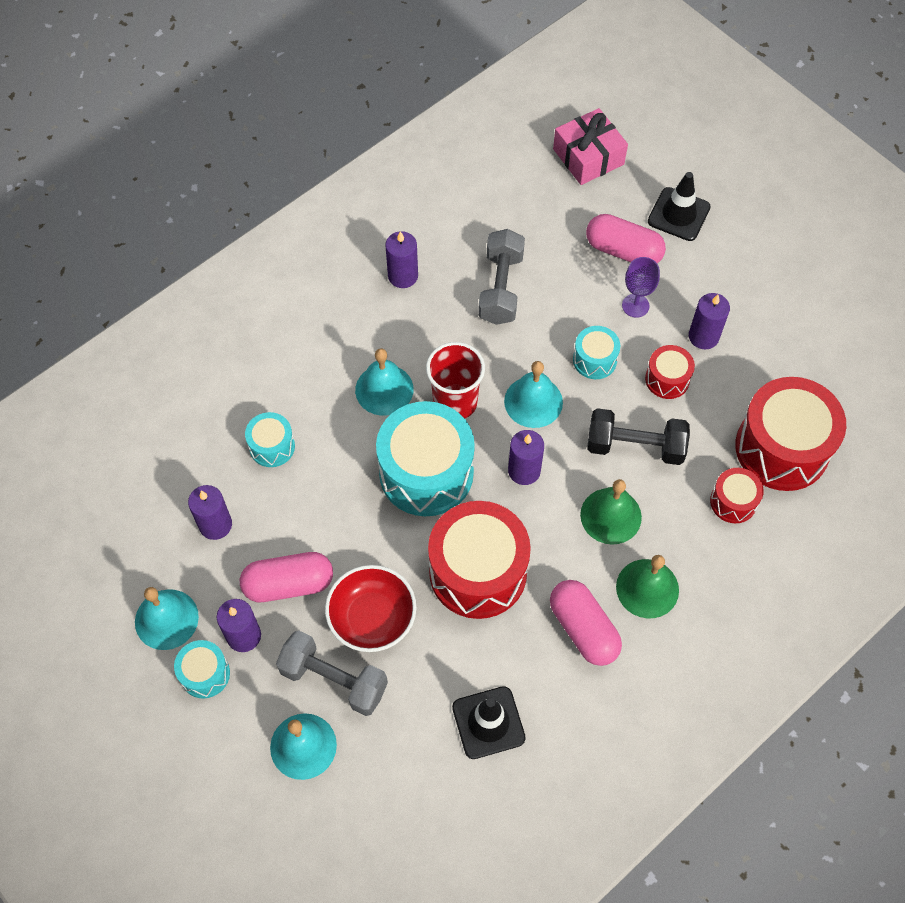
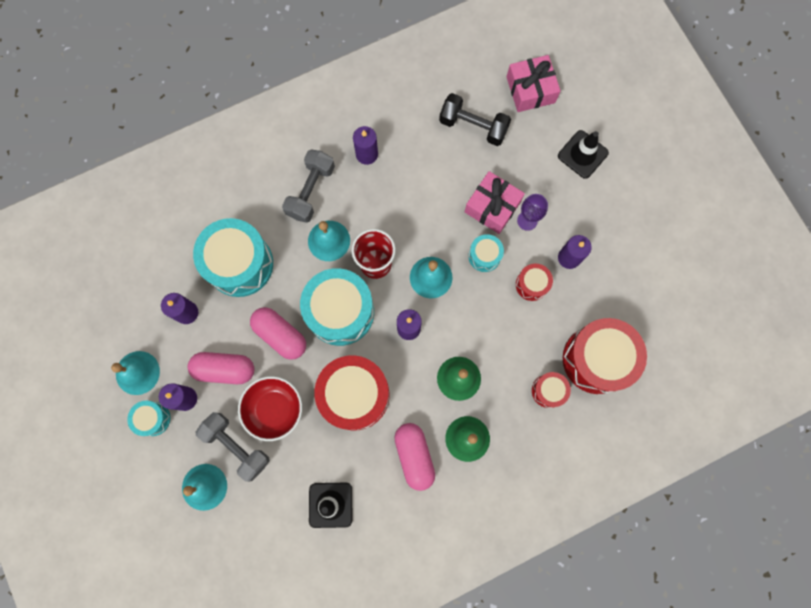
camera: 15 degrees right, 15 degrees up
(272, 446) = (240, 264): turquoise drum -> turquoise drum, size x2.05
(501, 288) = (434, 182): grey dumbbell -> grey dumbbell (311, 191)
(585, 300) = (492, 207): none -> pink gift
(623, 251) = (532, 174): pink capsule -> pink capsule (280, 335)
(635, 446) = (492, 330): black dumbbell -> black dumbbell (473, 126)

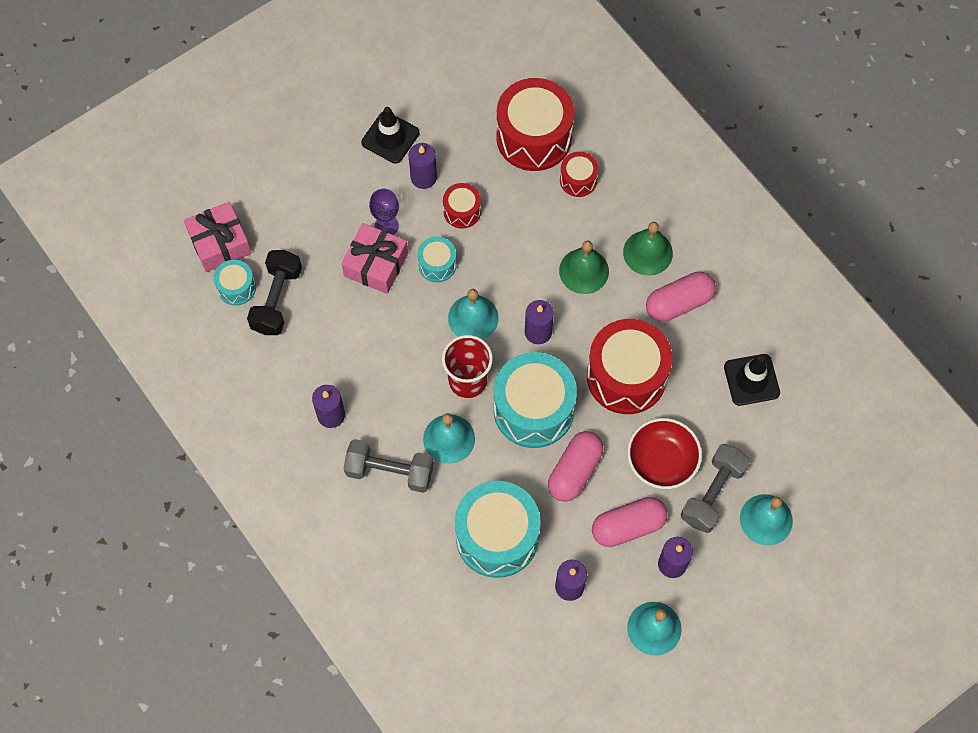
camera: 100 degrees left, 10 degrees down
(153, 418) = (703, 596): turquoise drum -> turquoise drum (236, 287)
(225, 369) = (628, 526): pink capsule -> pink capsule turned 75 degrees clockwise
(582, 154) = (295, 178): black traffic cone -> black traffic cone (390, 138)

